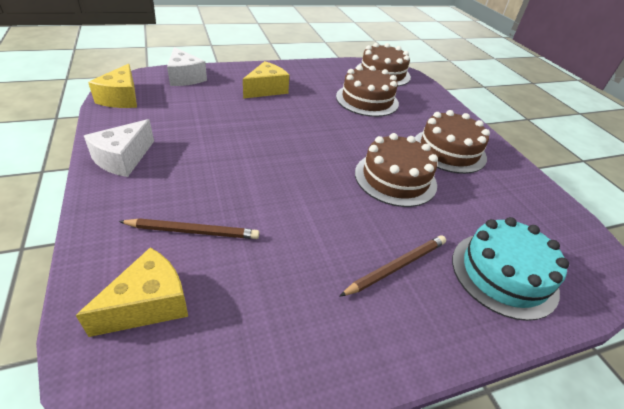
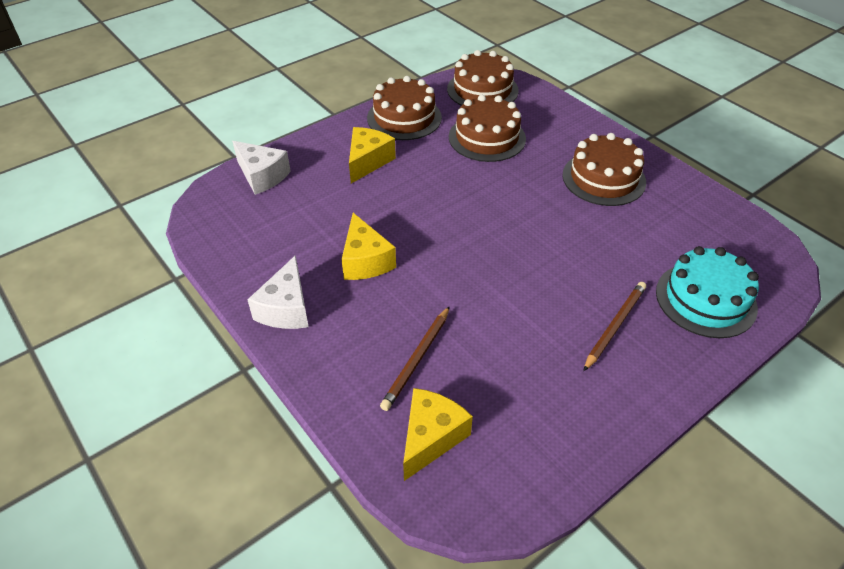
camera: 15 degrees left, 5 degrees up
(121, 98) = (215, 232): yellow cheese -> yellow cheese (365, 260)
(193, 231) = (417, 359): brown pencil -> brown pencil turned 135 degrees clockwise
(395, 178) = (568, 233): brown cake -> brown cake (404, 118)

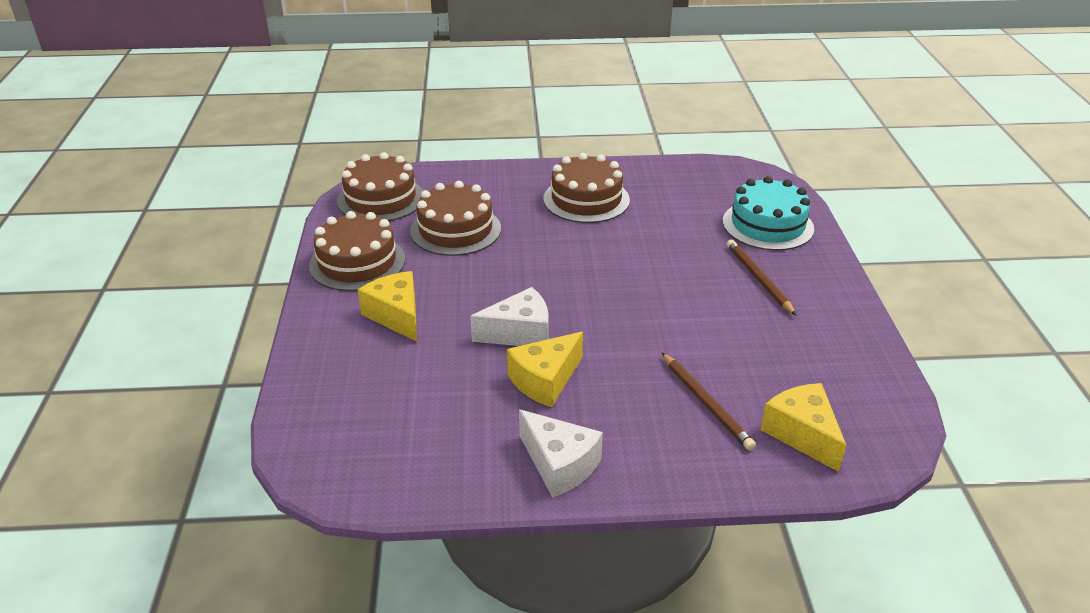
camera: 55 degrees left, 10 degrees down
(262, 176) = (322, 401): white cheese -> white cheese (519, 333)
(365, 260) = (545, 380): yellow cheese -> yellow cheese turned 120 degrees clockwise

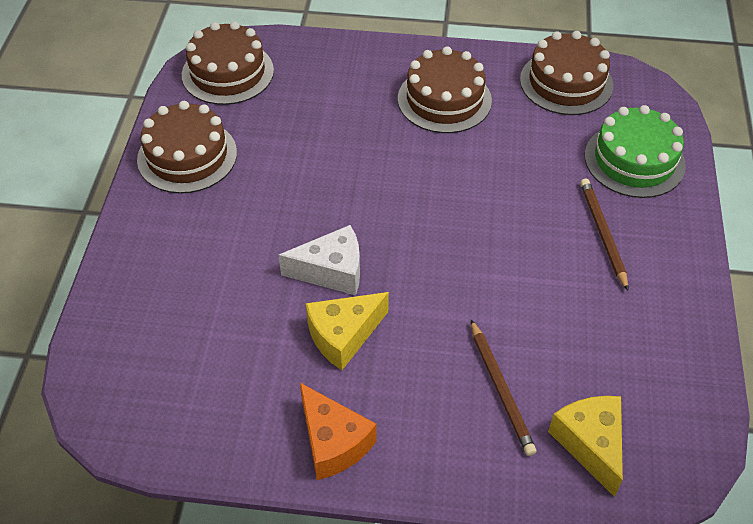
camera: 10 degrees right, 15 degrees up
(396, 315) = (212, 231): yellow cheese -> none
(455, 230) = (296, 125): brown cake -> brown cake (566, 82)
(559, 464) = (333, 442): white cheese -> orange cheese
(767, 225) = (634, 160): turquoise cake -> green cake

